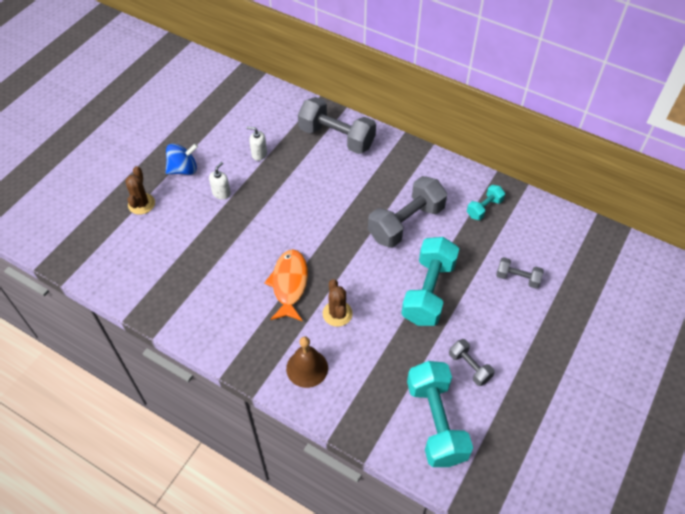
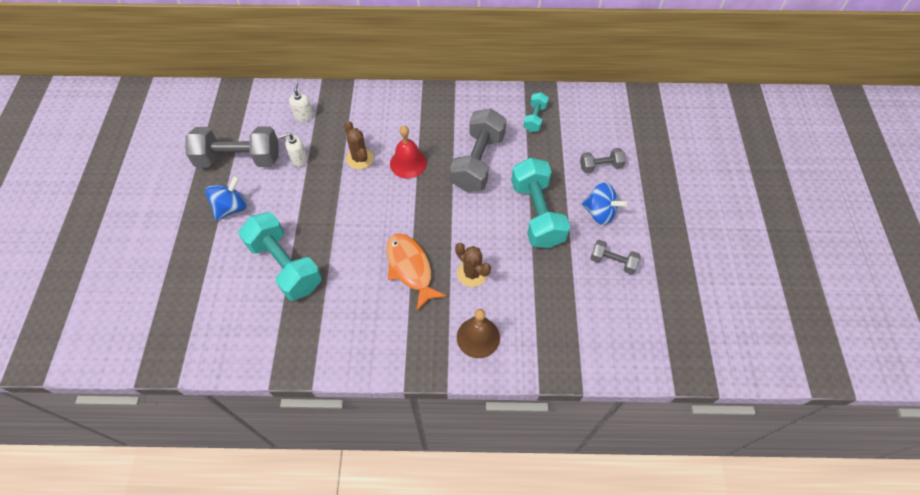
camera: 30 degrees left, 5 degrees up
(141, 204) = (209, 262): brown cactus -> brown cactus (360, 158)
(221, 193) = (286, 213): white soap dispenser -> white soap dispenser (304, 116)
(336, 138) = (364, 111): grey dumbbell -> grey dumbbell (239, 159)
(345, 197) = (408, 163): none -> red bell
(435, 422) = (617, 324): turquoise dumbbell -> turquoise dumbbell (285, 265)
(487, 318) = (599, 213): none -> blue spinning top

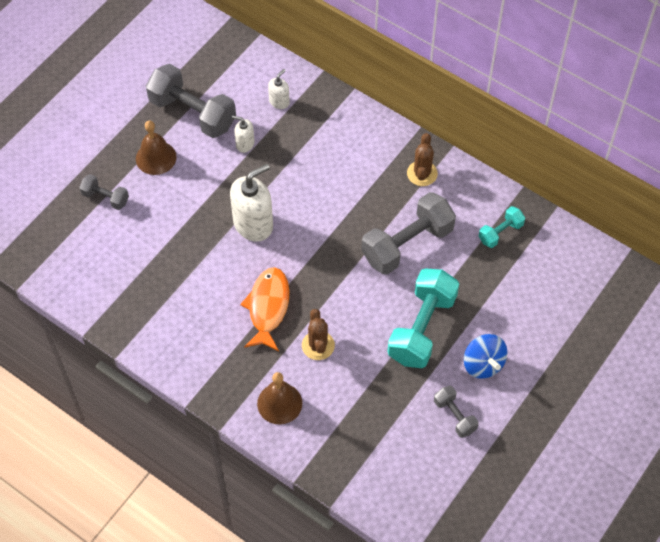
camera: 35 degrees right, 0 degrees up
(231, 208) = (156, 157): blue spinning top -> brown bell
(285, 265) = (165, 239): turquoise dumbbell -> none
(350, 213) = (253, 224): none -> white soap dispenser
(360, 158) = (299, 175): brown cactus -> brown cactus (422, 173)
(408, 163) = (340, 206): red bell -> none
(600, 166) = (524, 320): grey dumbbell -> grey dumbbell (105, 198)

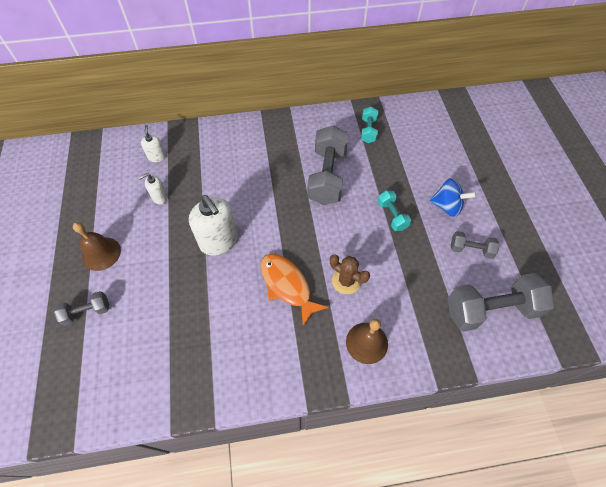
camera: 45 degrees left, 0 degrees up
(192, 113) = (101, 205): grey dumbbell -> grey dumbbell (490, 310)
(253, 224) = (219, 241): white soap dispenser -> white soap dispenser turned 135 degrees clockwise
(422, 173) = (290, 133): brown cactus -> none
(422, 328) = (392, 216): turquoise dumbbell -> turquoise dumbbell, size x0.51

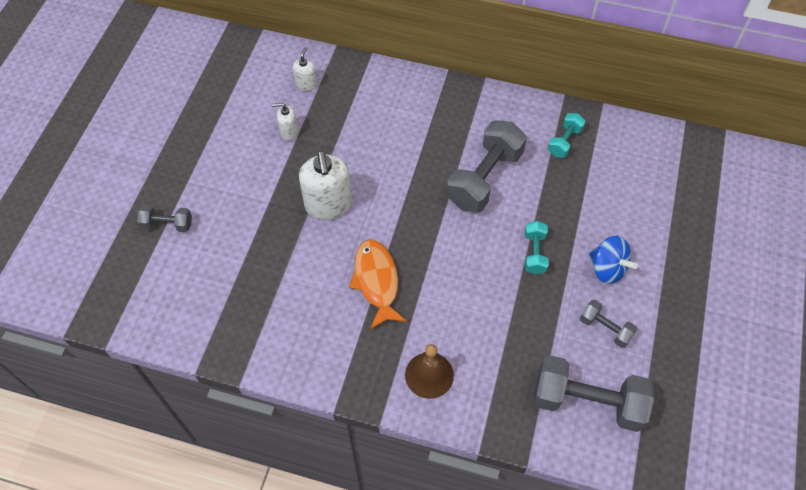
camera: 25 degrees right, 0 degrees up
(101, 253) = (205, 170): brown bell -> none
(346, 281) = (442, 303): brown cactus -> none

